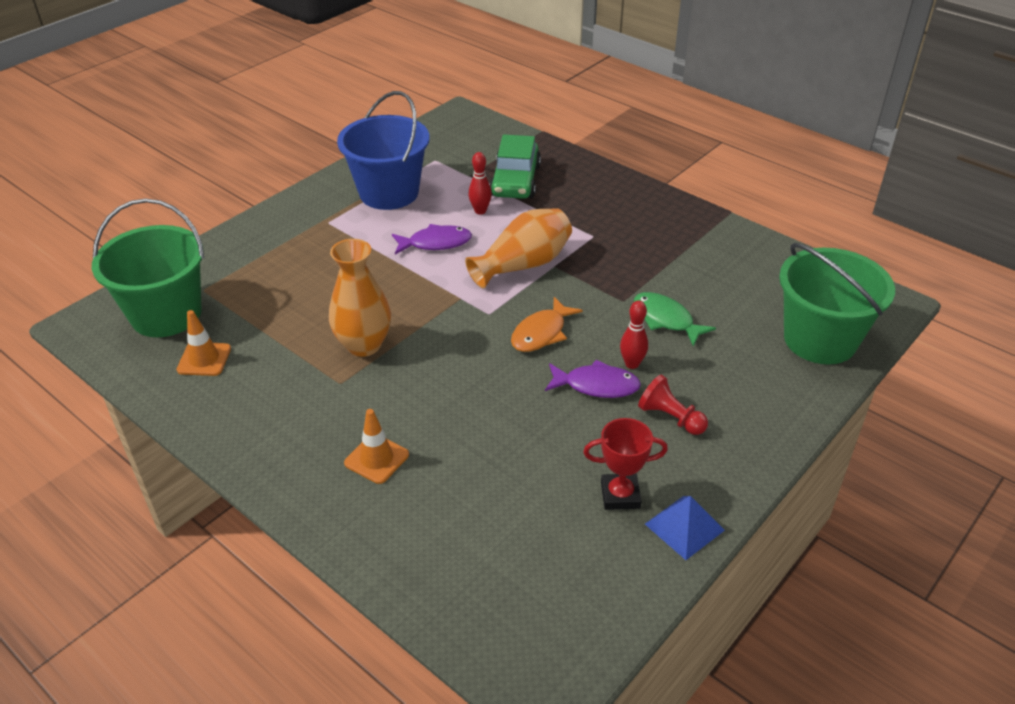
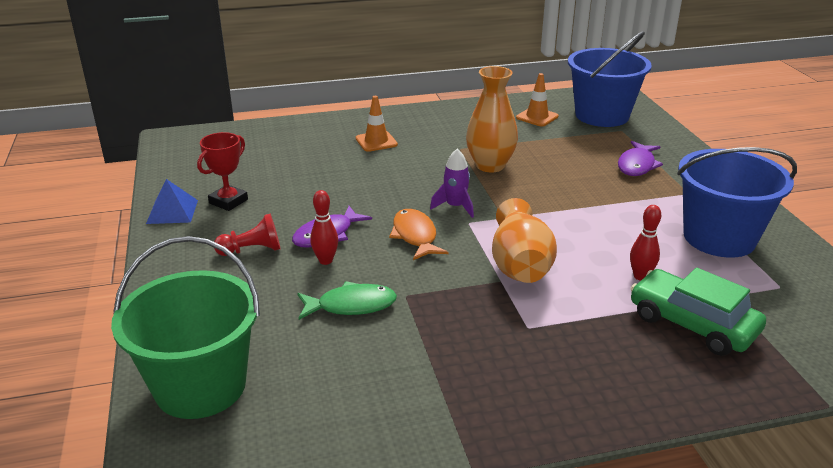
camera: 125 degrees right, 10 degrees down
(166, 314) = (602, 115): green bucket -> blue bucket
(436, 243) = (601, 233): purple fish -> purple fish (637, 165)
(469, 332) = (455, 207): none -> purple rocket

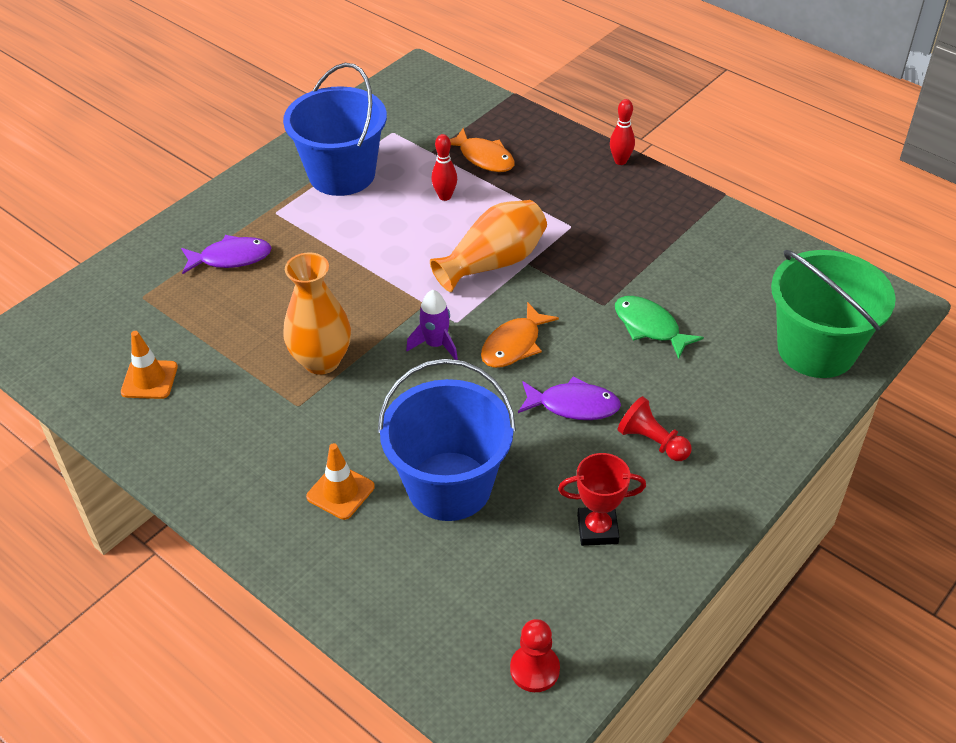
camera: 125 degrees left, 15 degrees up
(172, 211) = (664, 563): blue pyramid -> none
(191, 153) = (534, 669): none -> red pawn
(325, 260) = (612, 380): red bowling pin -> red bowling pin (620, 161)
(602, 115) = (104, 327): blue bucket -> blue bucket (449, 486)
(692, 324) = (484, 158): green car -> orange fish

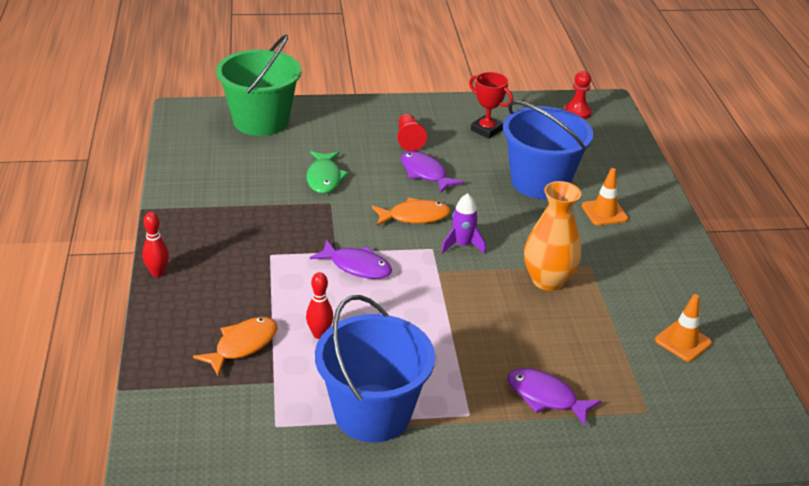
camera: 140 degrees left, 10 degrees down
(484, 158) = (242, 345): orange fish -> orange fish turned 45 degrees clockwise
(493, 262) = (357, 266): orange vase -> purple fish

